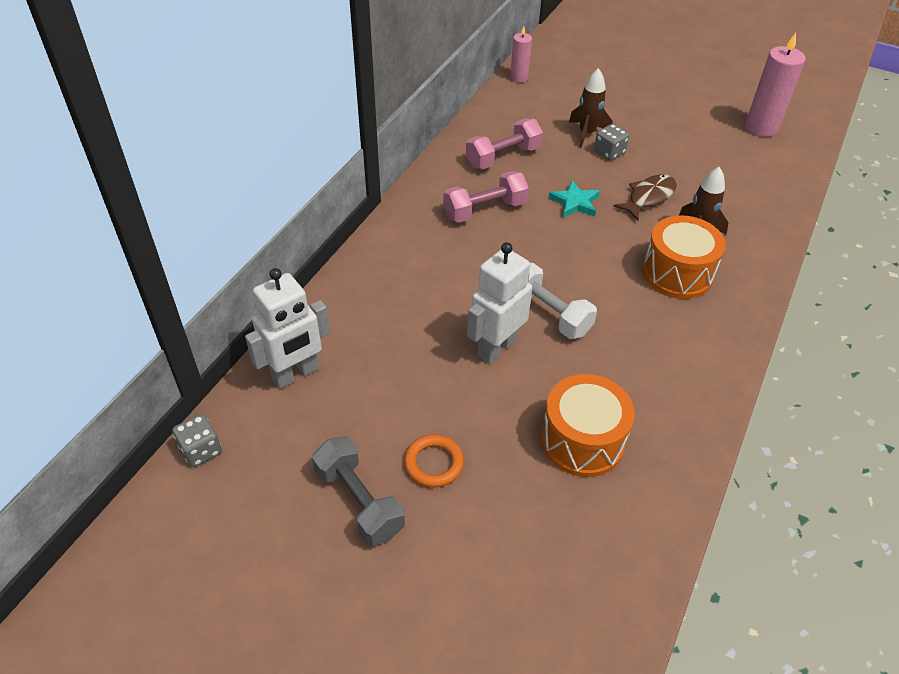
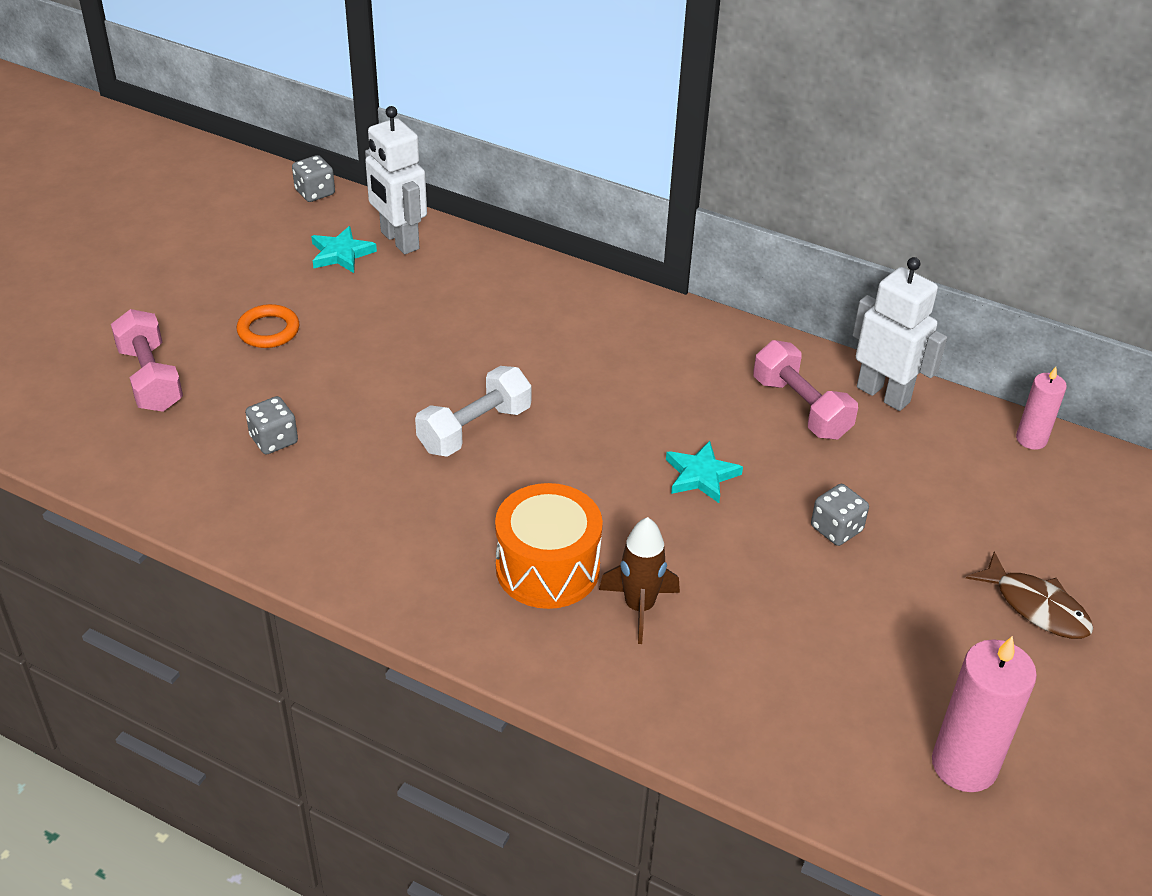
camera: 90 degrees right, 5 degrees down
(313, 417) = (341, 254): none -> turquoise star
(359, 501) = (236, 284): grey dumbbell -> none
(485, 210) = (675, 384): pink dumbbell -> pink dumbbell (150, 379)
(496, 347) = (421, 381): white robot -> white robot (883, 394)
(582, 441) = (274, 440): orange drum -> grey dice
(587, 133) = (884, 507): brown rocket -> none
(649, 197) = (723, 562): brown fish -> brown fish (1036, 607)

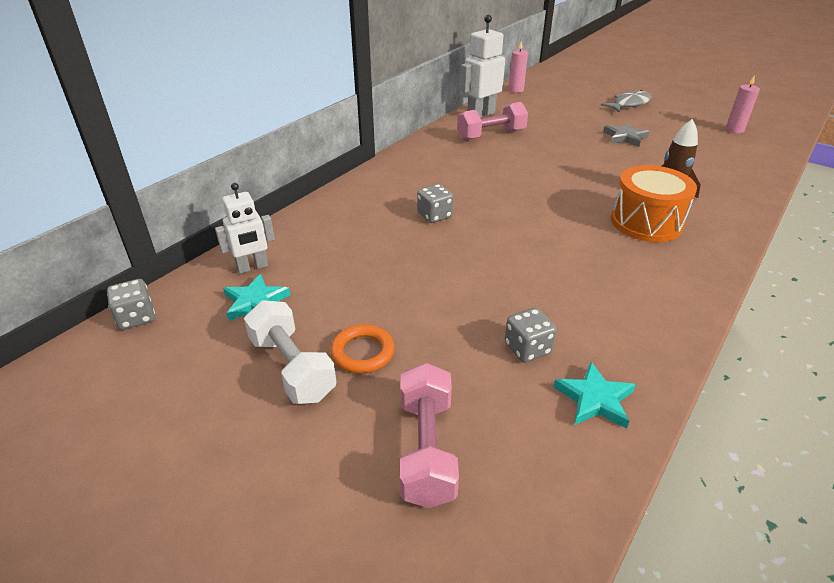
camera: 80 degrees left, 5 degrees down
(150, 379) = (427, 449): pink dumbbell -> pink dumbbell turned 75 degrees counterclockwise
(399, 241) = (252, 267): white robot -> white robot, size x0.66
(474, 429) = (511, 242): white dumbbell -> white dumbbell (292, 367)
(701, 475) = (551, 167): turquoise star -> turquoise star (595, 399)
(836, 529) = (588, 137): grey dice -> grey dice (434, 215)
(856, 580) = (625, 137): none -> grey star
(964, 765) = (734, 130): pink candle -> pink candle, size x0.58
(1036, 607) = (629, 104): brown fish -> grey fish

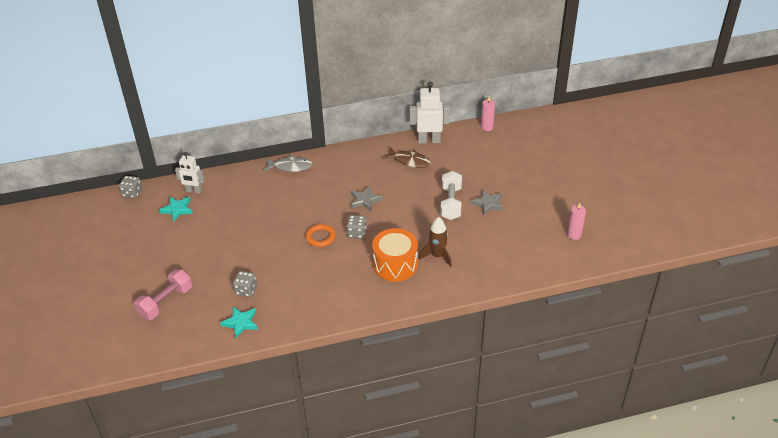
camera: 40 degrees right, 5 degrees up
(292, 367) = (159, 246): white dumbbell -> white dumbbell (451, 203)
(363, 352) = (188, 255): orange ring -> orange ring (320, 237)
(434, 215) = (301, 203): grey dice -> grey dice (356, 233)
(491, 135) = (409, 161): pink dumbbell -> brown fish
(505, 182) = (365, 200): none -> grey star
(629, 104) = (543, 177): grey fish -> grey fish (290, 167)

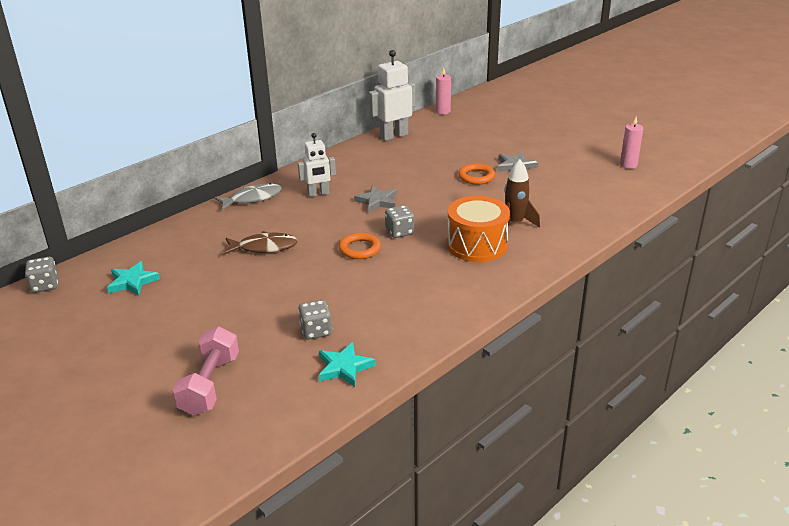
camera: 30 degrees left, 10 degrees down
(194, 191) = (139, 256): white robot -> white robot (318, 194)
(409, 161) = (391, 157): brown fish -> brown fish (264, 247)
(451, 203) = (476, 177): white dumbbell -> orange ring

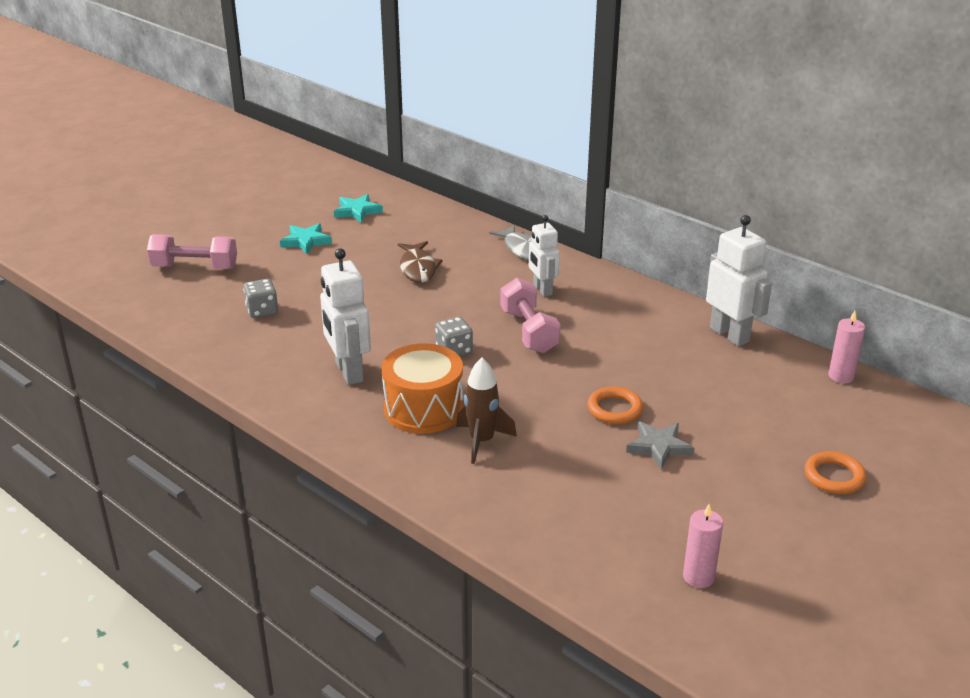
camera: 85 degrees right, 0 degrees up
(45, 285) = (354, 175): grey dice -> none
(344, 367) = (201, 330): turquoise star -> turquoise star (306, 241)
(359, 249) = (414, 326): orange ring -> orange ring (834, 477)
(377, 201) = (529, 331): grey star -> pink dumbbell
(426, 279) = (348, 372): none -> white robot

